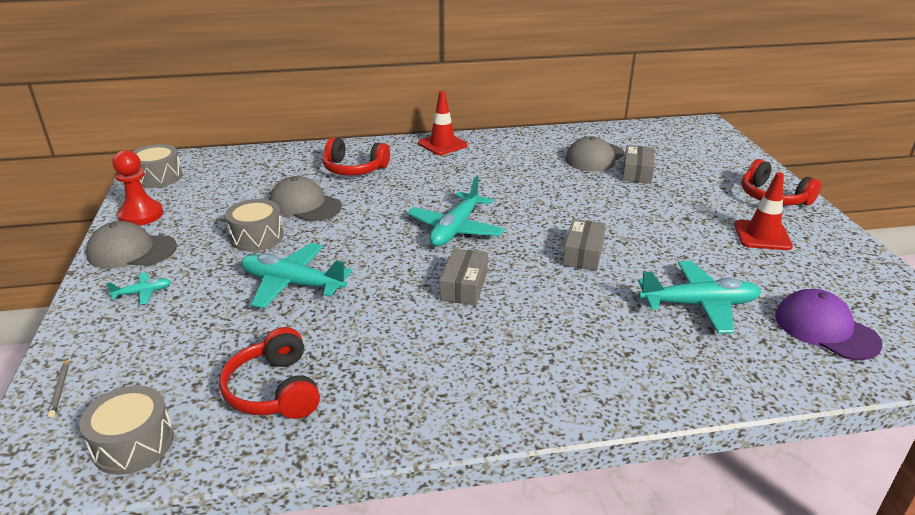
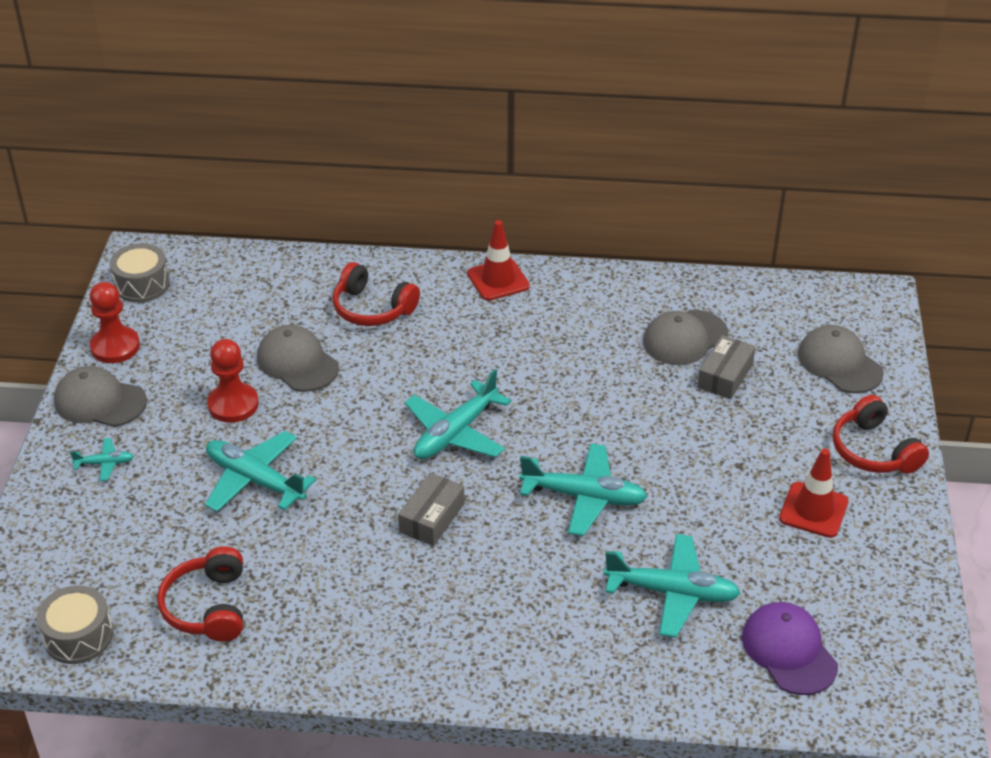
camera: 15 degrees right, 10 degrees up
(60, 389) = (21, 566): grey pencil -> none
(257, 237) = (233, 404): grey drum -> red pawn
(583, 253) = (584, 497): grey box -> turquoise plane
(709, 157) = (839, 363): none -> grey cap

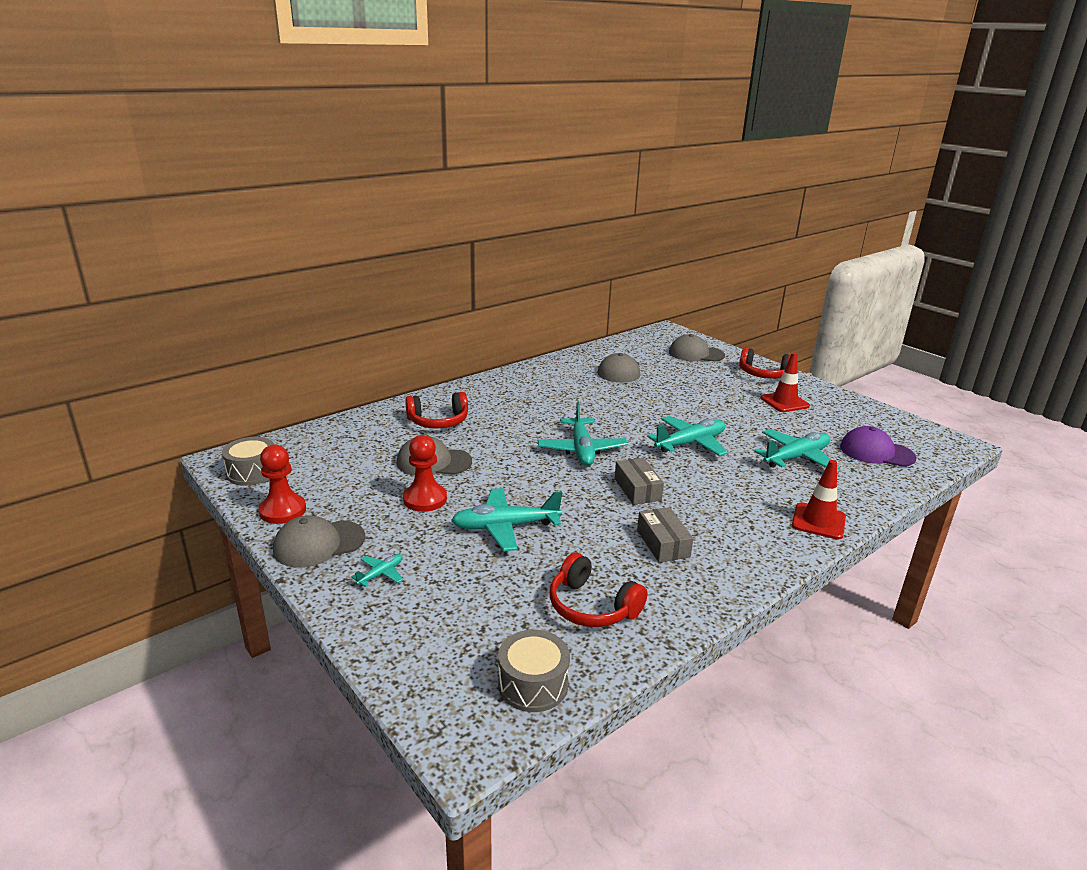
camera: 45 degrees left, 15 degrees down
(498, 280) = (490, 384): red traffic cone -> red traffic cone (818, 521)
(725, 375) = (661, 375): grey box -> grey box (663, 543)

